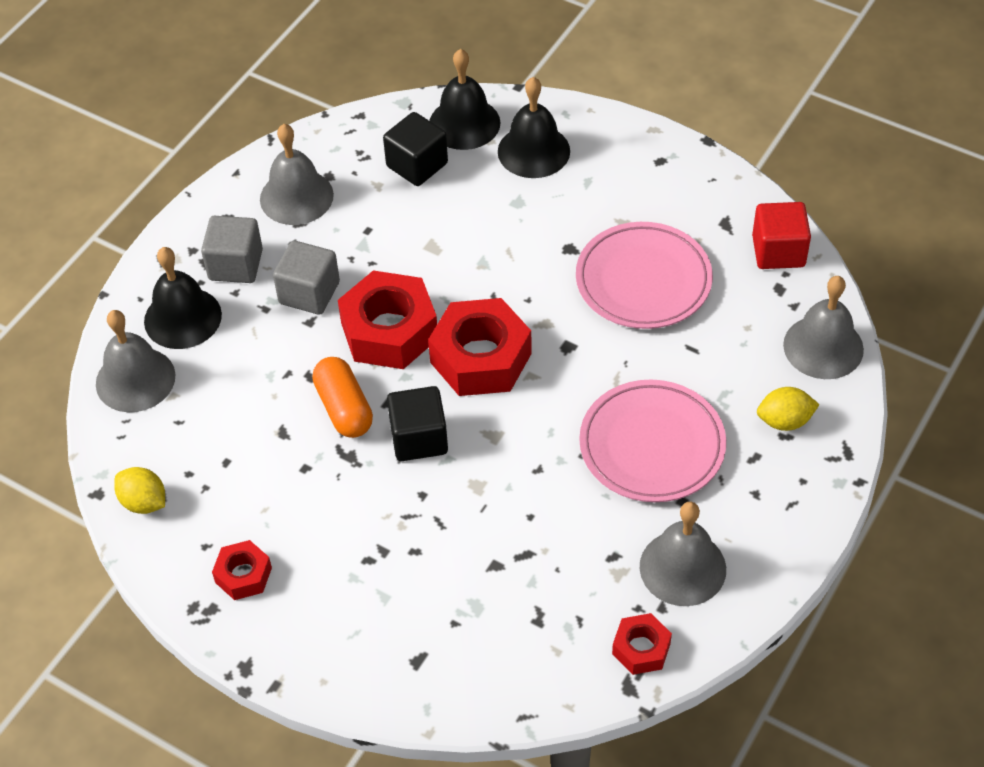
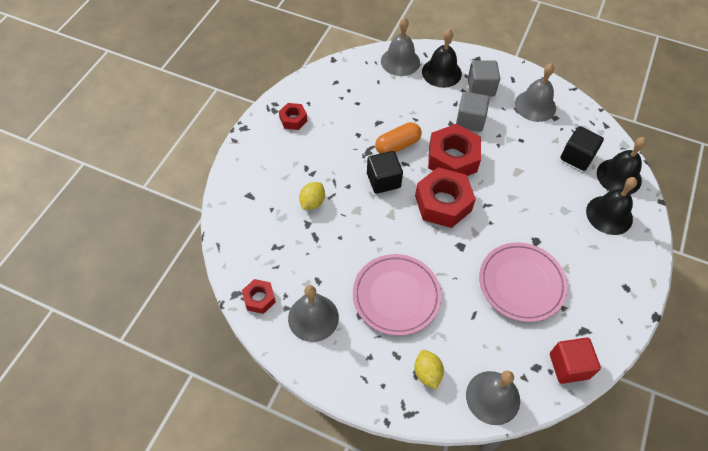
camera: 80 degrees right, 5 degrees up
(144, 502) = (330, 76): yellow lemon -> yellow lemon (312, 202)

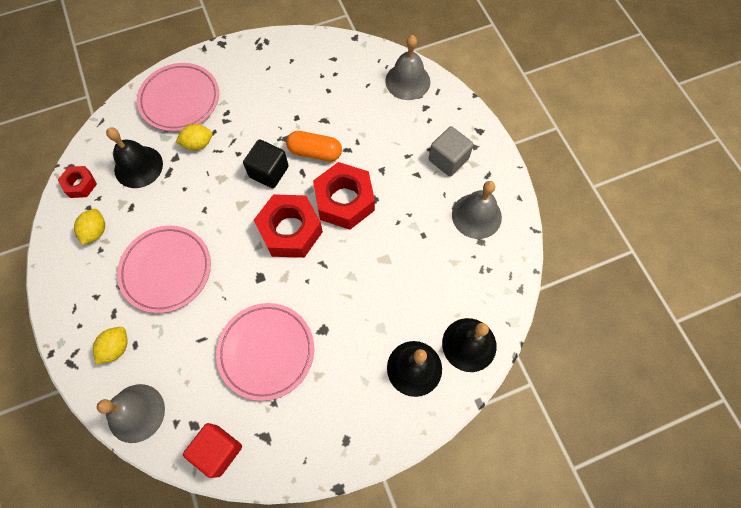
camera: 45 degrees right, 10 degrees up
(261, 185) = (180, 100): none -> pink plate
(293, 119) = (264, 65): red nut -> none
(313, 317) = (96, 231): grey bell -> yellow lemon
(441, 72) = (431, 118): black bell -> black bell (138, 166)
(470, 120) = (401, 181): grey cube -> none
(577, 157) = (454, 293): black cube -> none

